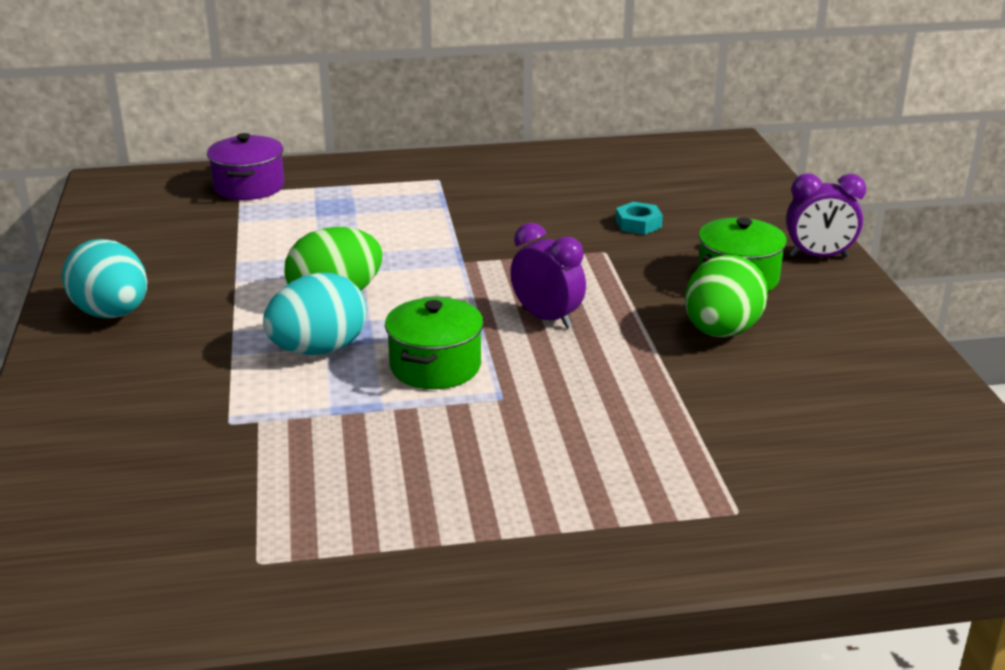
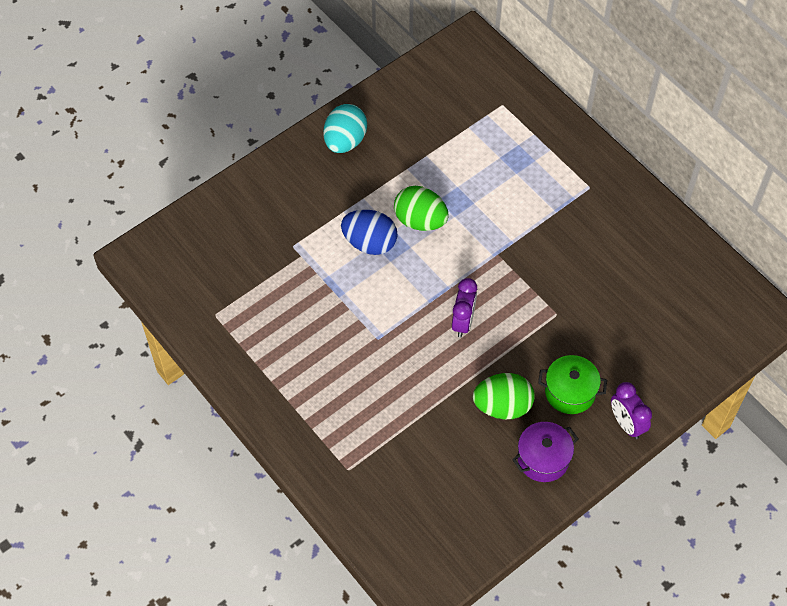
camera: 60 degrees right, 30 degrees up
(249, 187) = (511, 104): purple pot -> purple pot (543, 459)
(318, 350) = (370, 243): turquoise egg -> blue egg
(435, 366) = (387, 298): green pot -> none
(638, 224) = (604, 316): turquoise nut -> none

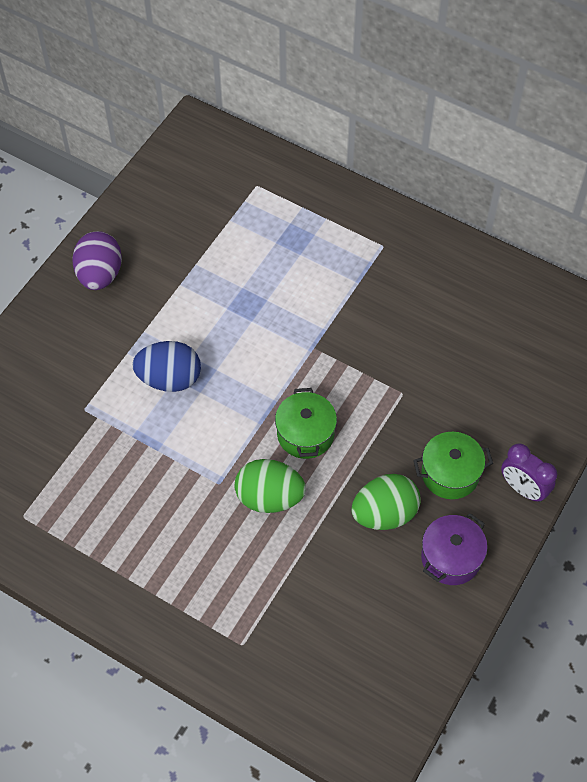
camera: 20 degrees left, 0 degrees up
(345, 141) = (100, 274): turquoise egg -> purple egg
(420, 220) = (216, 337): green egg -> green egg (269, 497)
(463, 322) = (305, 434): purple clock -> green pot

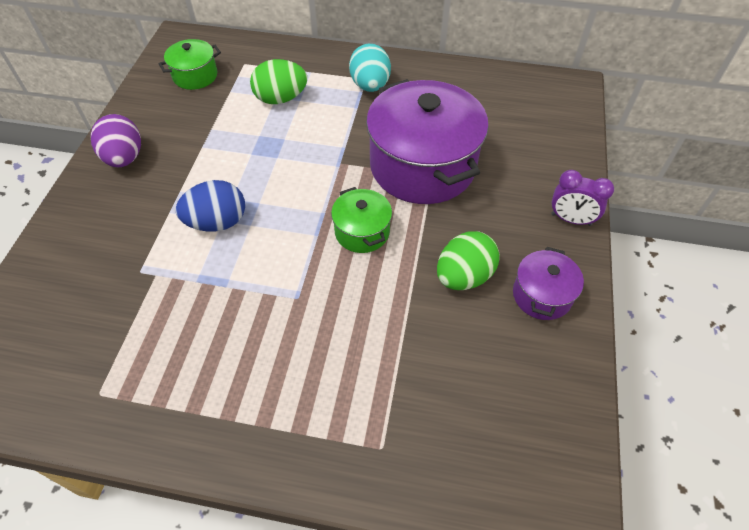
camera: 20 degrees left, 5 degrees down
(269, 497) = (351, 295): green egg -> green egg (281, 98)
(384, 257) = (370, 85): none -> turquoise egg
(398, 378) = (422, 166): none -> purple pot
(450, 474) = (504, 226): green pot -> green pot (195, 76)

